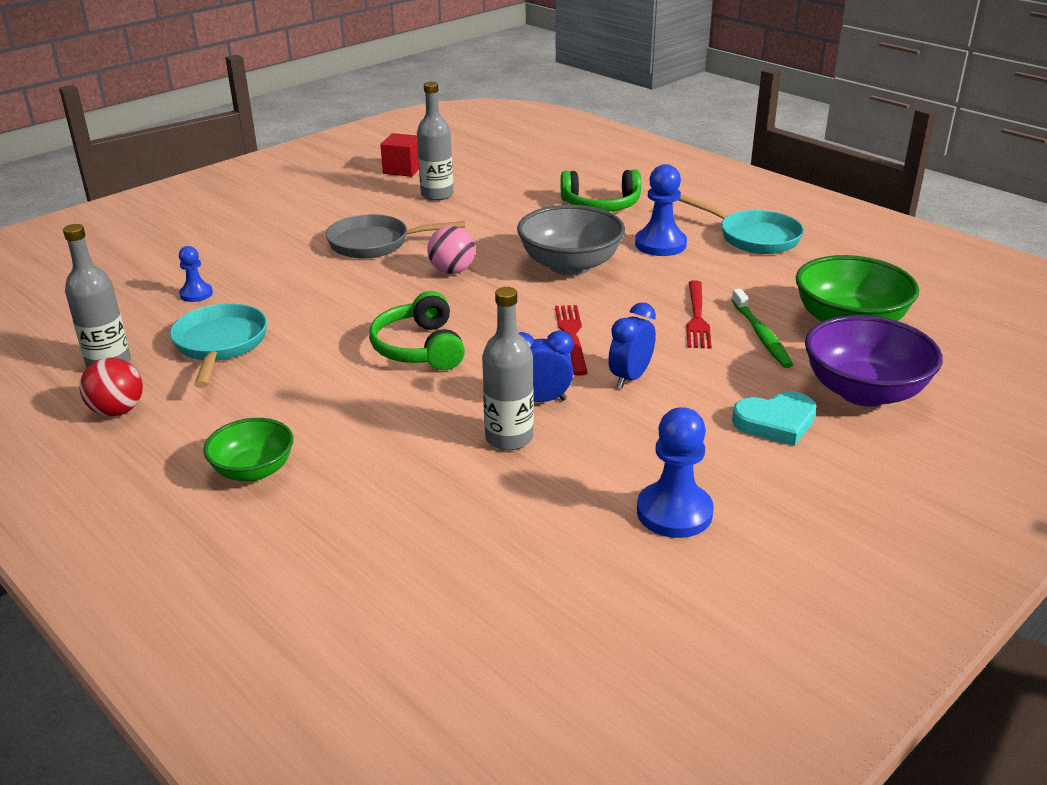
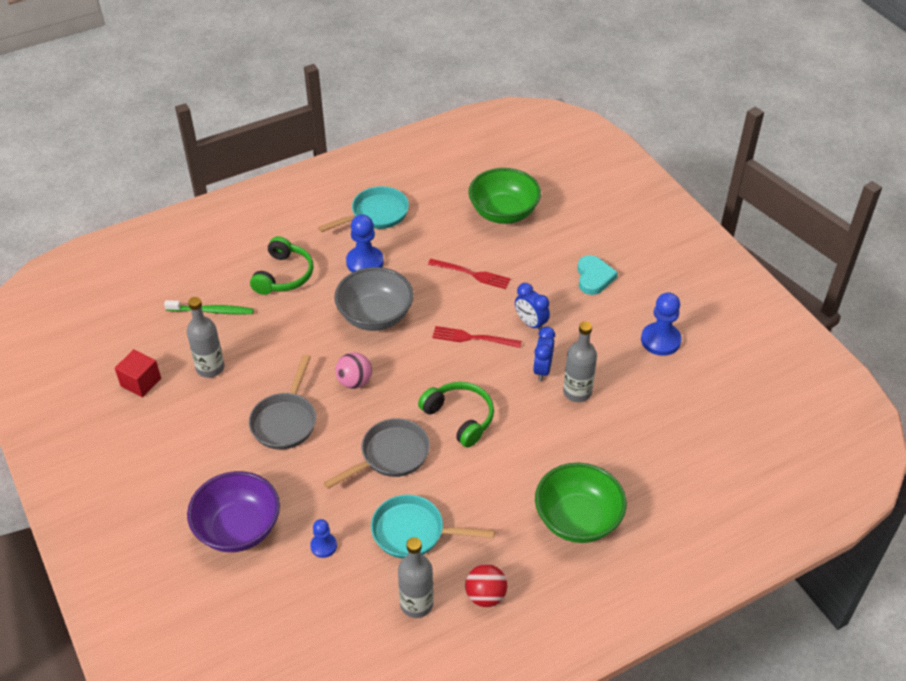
camera: 75 degrees left, 15 degrees up
(253, 470) = (577, 519): green bowl -> green bowl, size x1.64
(340, 311) = (390, 455): none -> grey pan
(419, 348) = (460, 418): green headphones -> green headphones turned 135 degrees counterclockwise
(761, 335) = (504, 253): green toothbrush -> green toothbrush (212, 311)
(864, 392) = (576, 234): purple bowl -> purple bowl (238, 528)

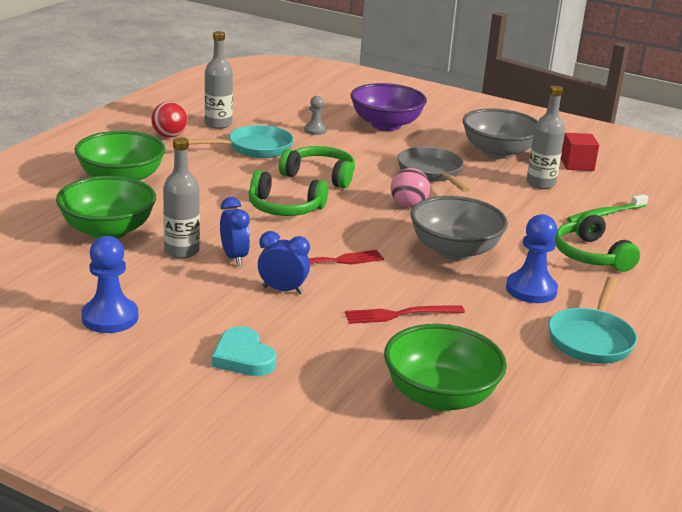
camera: 145 degrees right, 20 degrees down
(186, 430) = (498, 152): none -> grey bowl
(323, 546) = (315, 130): blue pawn -> grey pawn
(390, 455) = (320, 175): grey pan -> green headphones
(623, 440) = (108, 231): none -> green bowl

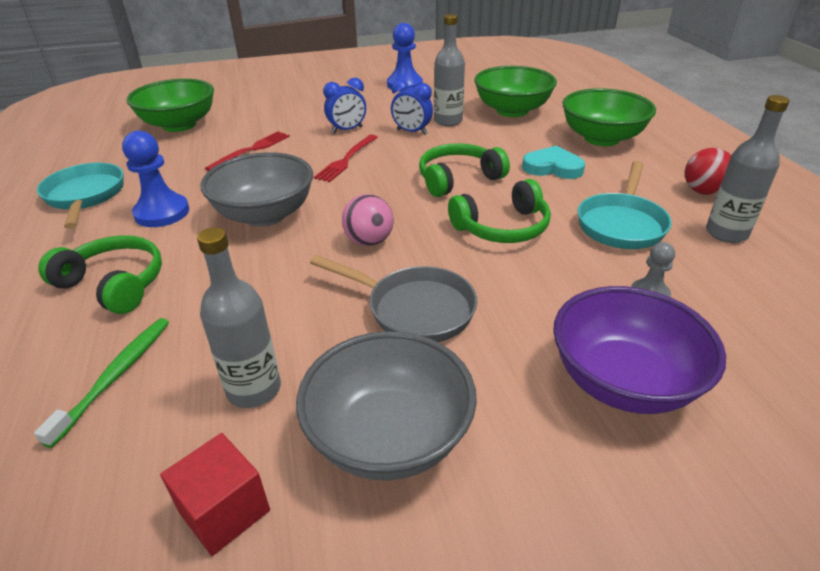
camera: 140 degrees right, 10 degrees up
(243, 357) = (310, 98): turquoise heart -> turquoise heart (552, 167)

